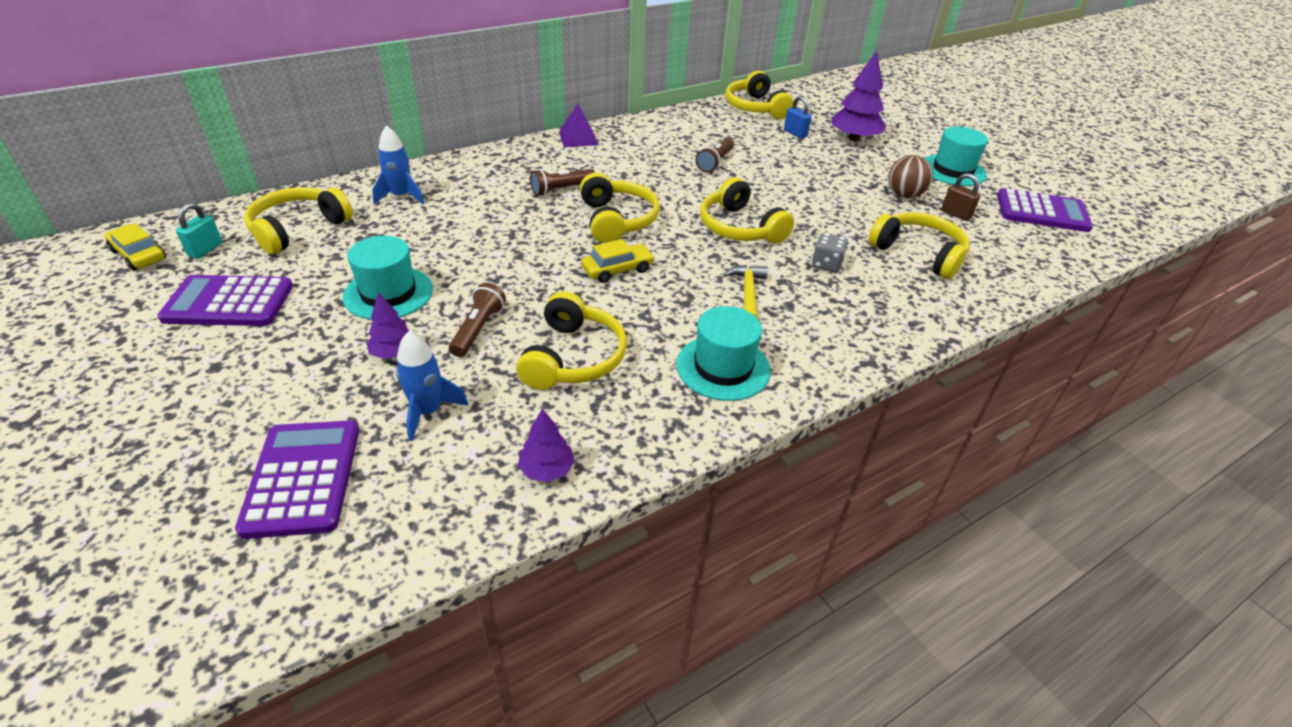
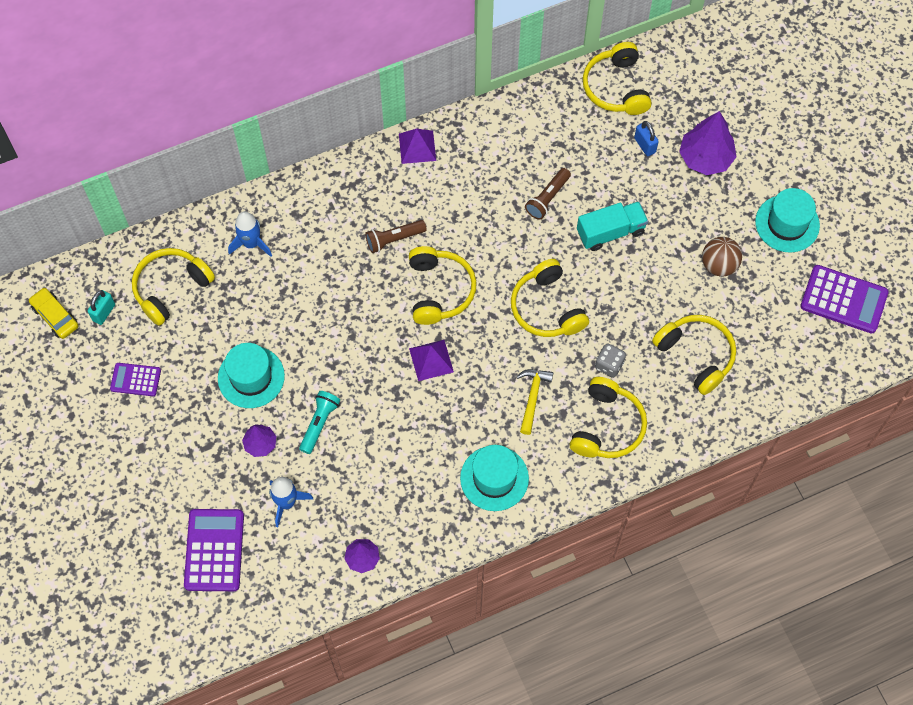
camera: 10 degrees right, 25 degrees up
(229, 302) = (135, 379): purple calculator -> purple calculator, size x0.58
(478, 329) = (319, 424): brown flashlight -> turquoise flashlight
(573, 357) = (387, 459): yellow headphones -> yellow headphones (607, 426)
(617, 269) = (431, 360): yellow car -> purple pyramid
(786, 179) = (610, 232): none -> turquoise truck
(955, 214) = (756, 299): brown padlock -> none

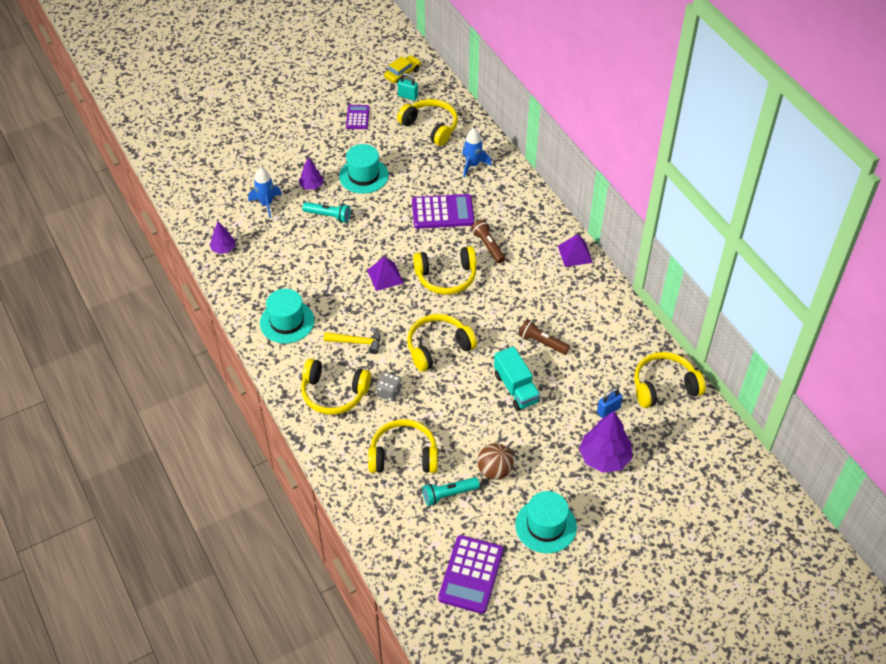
camera: 85 degrees right, 15 degrees down
(214, 550) = (231, 170): purple calculator -> purple calculator (442, 212)
(696, 355) = (403, 455): yellow headphones -> yellow headphones turned 135 degrees counterclockwise
(747, 313) = (449, 494): none -> turquoise flashlight

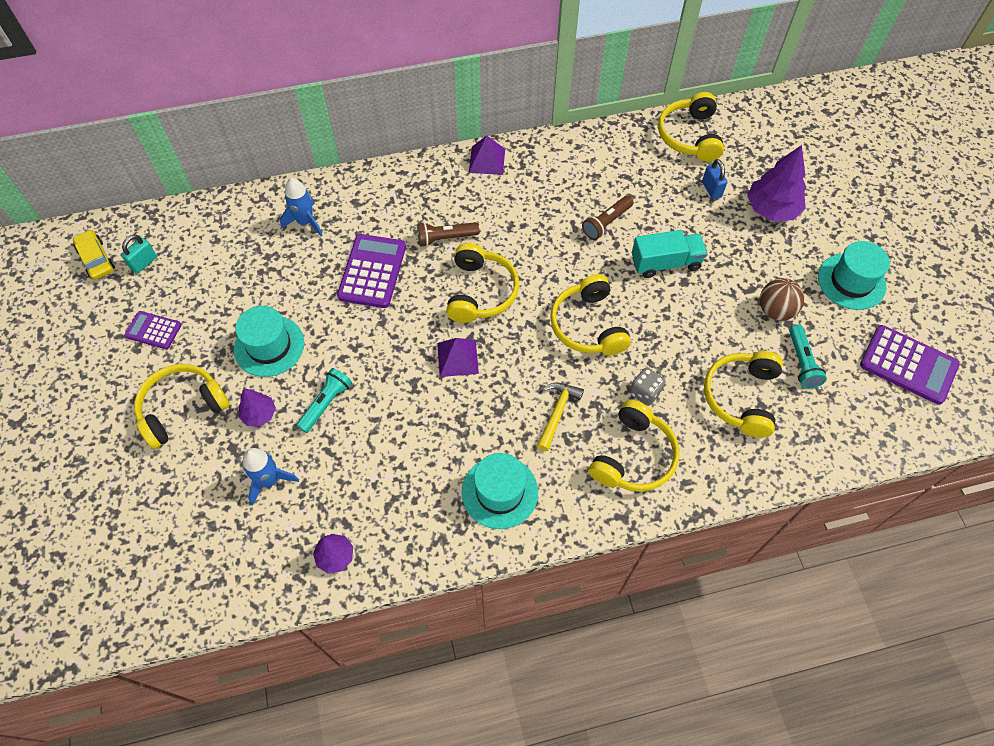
camera: 75 degrees left, 10 degrees up
(430, 127) = (216, 250): yellow headphones -> yellow headphones (182, 408)

